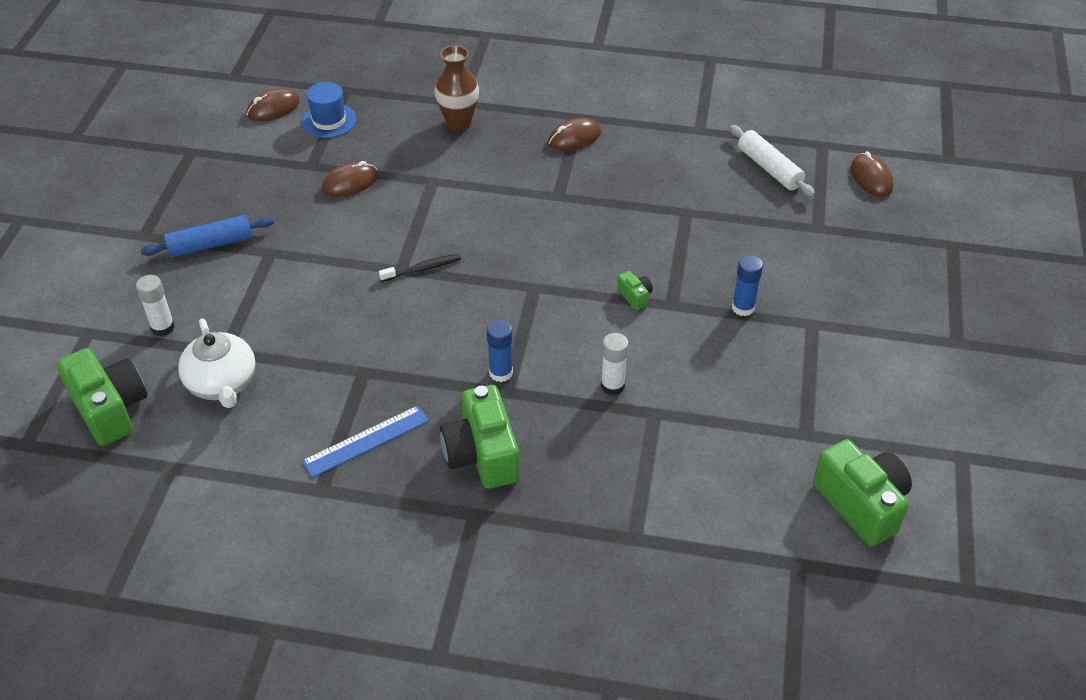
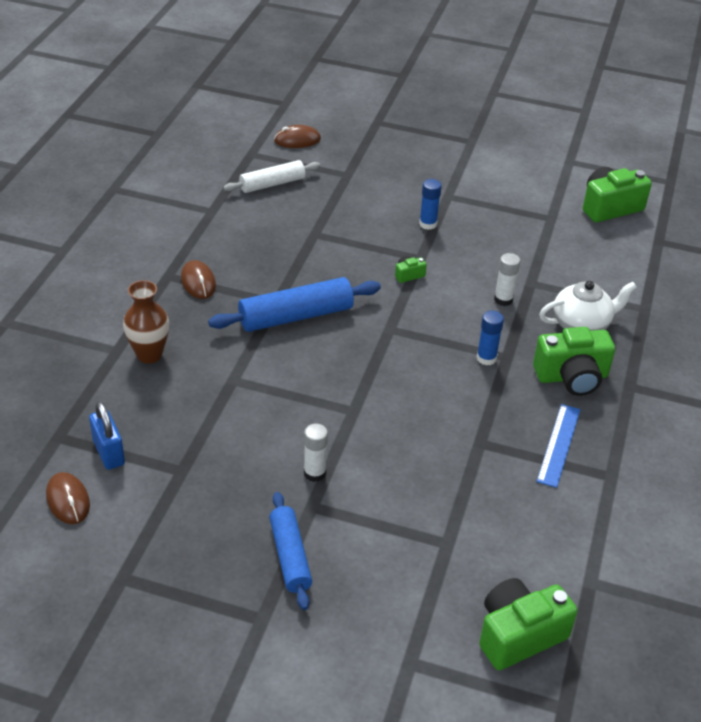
camera: 85 degrees left, 5 degrees down
(163, 327) = (409, 595): white glue stick -> white glue stick (314, 473)
(222, 384) = (489, 544): white teapot -> white teapot (582, 324)
(329, 121) = (109, 453): blue hat -> blue padlock
(350, 183) = (219, 440): brown mouse -> none
(366, 441) = (559, 445): blue ruler -> blue ruler turned 45 degrees clockwise
(423, 269) = (355, 395): black toothbrush -> none
(538, 213) = (296, 316): none -> blue rolling pin

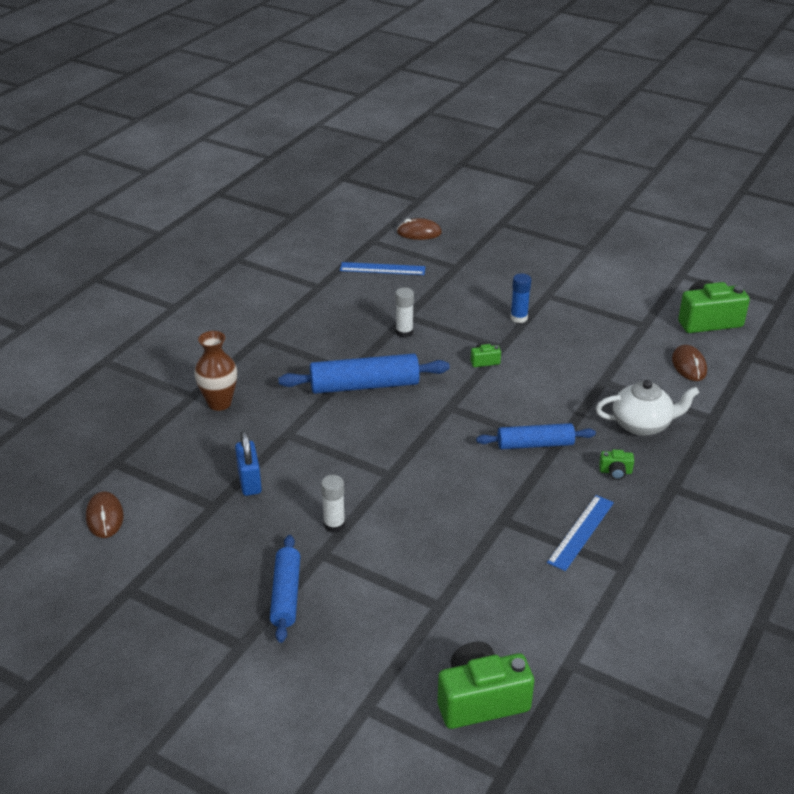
camera: 15 degrees right, 5 degrees down
(109, 453) = (154, 482): blue padlock -> blue padlock (249, 481)
(198, 282) = (285, 346): brown mouse -> brown mouse (689, 365)
(272, 184) = (382, 269): white rolling pin -> blue ruler
(486, 358) = (535, 444): blue glue stick -> blue rolling pin
(503, 299) = (570, 393): white glue stick -> white glue stick (404, 332)
(572, 377) = (615, 472): green camera -> green camera, size x0.44

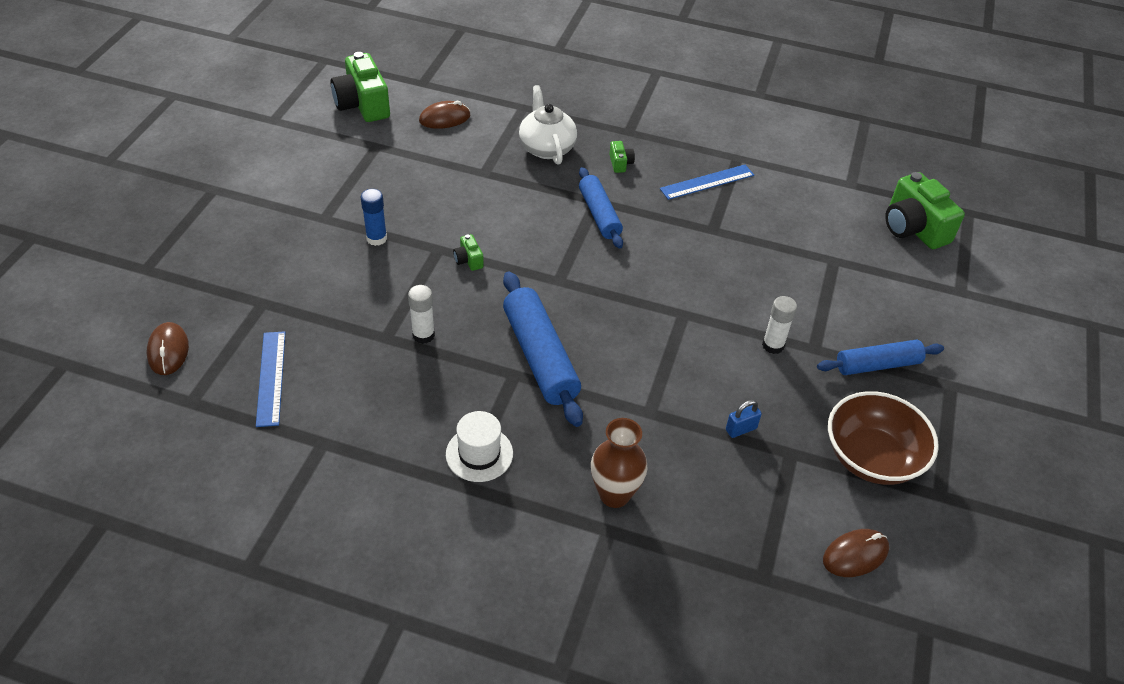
camera: 105 degrees left, 10 degrees up
(186, 556) = (871, 458): none -> brown bowl
(249, 481) = (741, 429): blue padlock -> blue padlock, size x0.63
(282, 347) = (479, 454): none -> white hat
(581, 532) = (707, 182): blue ruler -> blue ruler turned 45 degrees counterclockwise

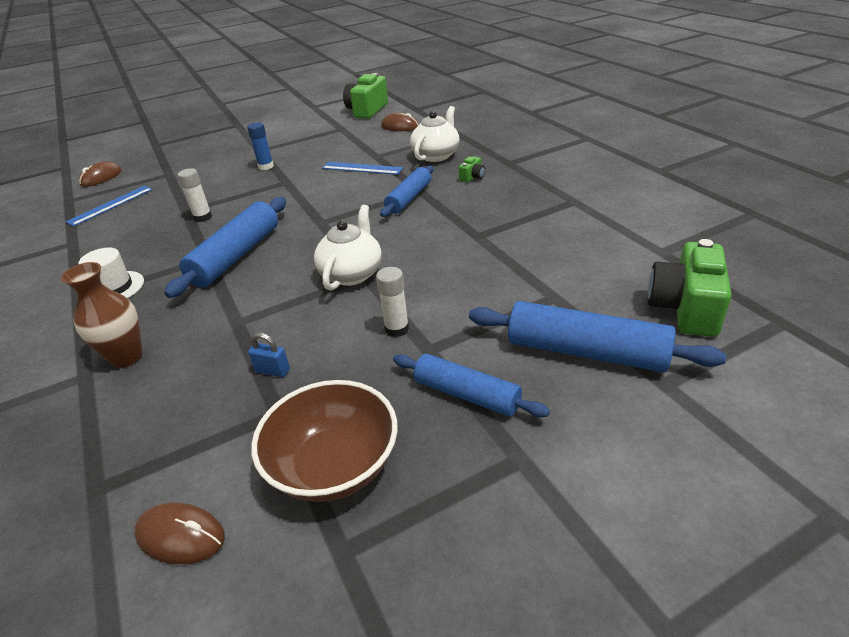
camera: 50 degrees right, 10 degrees down
(468, 260) = (291, 192): green camera -> none
(670, 317) = (352, 273): none -> white teapot
(707, 182) = (522, 207): blue ruler -> blue ruler (362, 168)
(900, 293) = (586, 351): none -> blue rolling pin

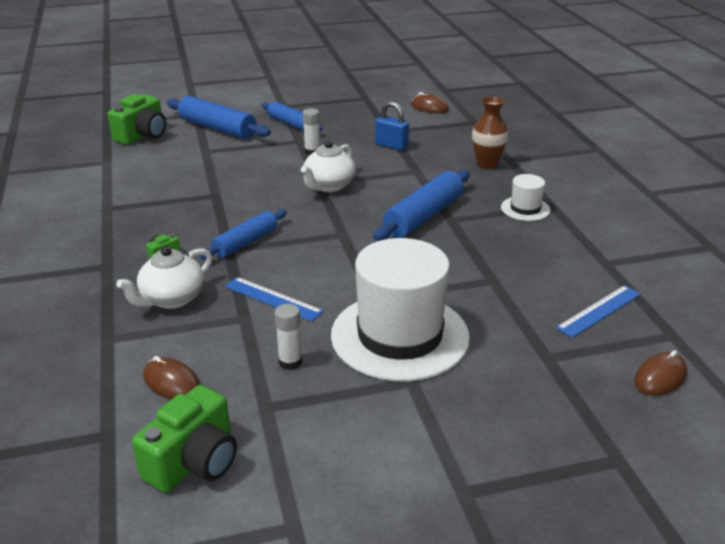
camera: 170 degrees left, 5 degrees down
(203, 217) = (468, 265): white glue stick -> white glue stick (290, 362)
(266, 166) = (400, 336): blue glue stick -> white hat
(272, 370) = (391, 145): blue padlock -> blue padlock, size x1.58
(334, 465) = (363, 114): brown bowl -> none

